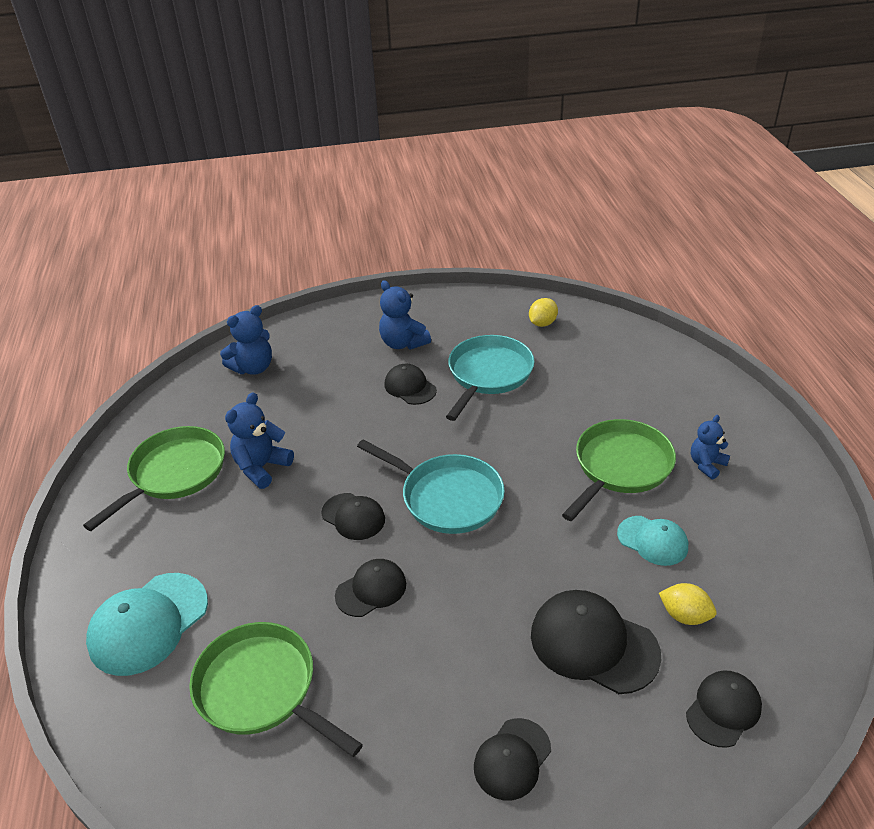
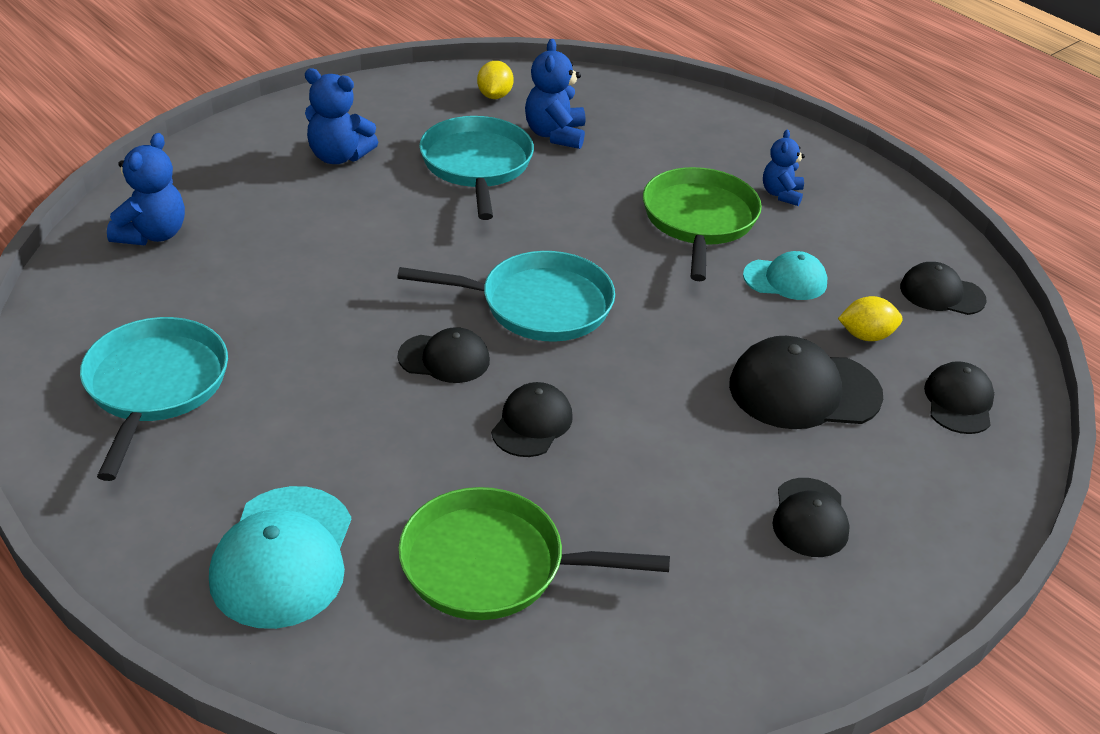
camera: 35 degrees left, 0 degrees up
(174, 473) = (155, 387): green pan -> turquoise pan
(261, 467) = (275, 343): blue teddy bear -> blue teddy bear (555, 135)
(410, 387) = (391, 203): black cap -> black cap (941, 293)

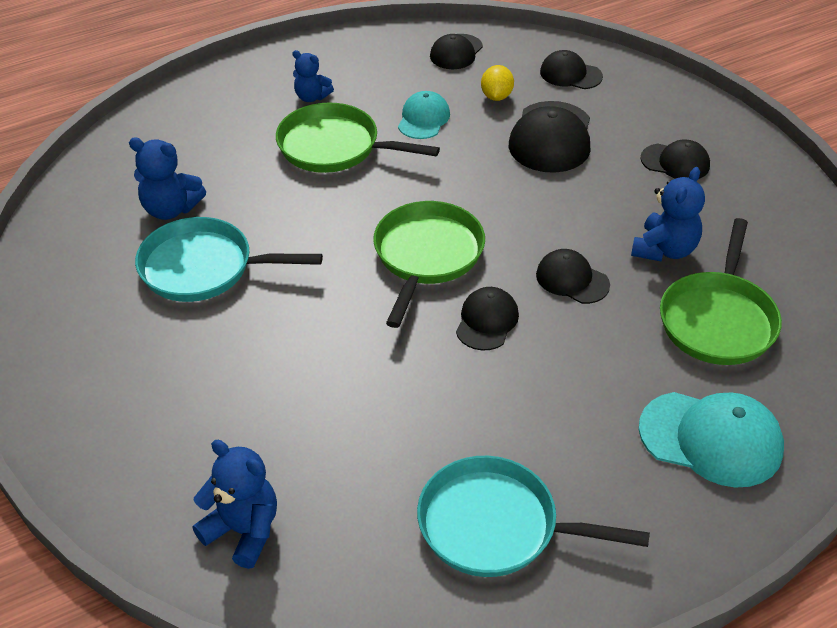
camera: 75 degrees left, 5 degrees up
(339, 156) = (148, 368): blue teddy bear -> blue teddy bear (664, 249)
(494, 96) = (81, 240): yellow lemon -> none
(538, 305) = (427, 256): turquoise pan -> green pan

